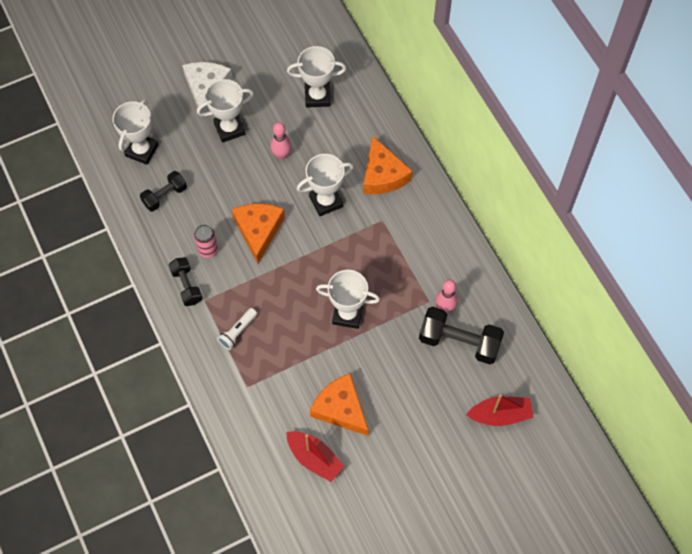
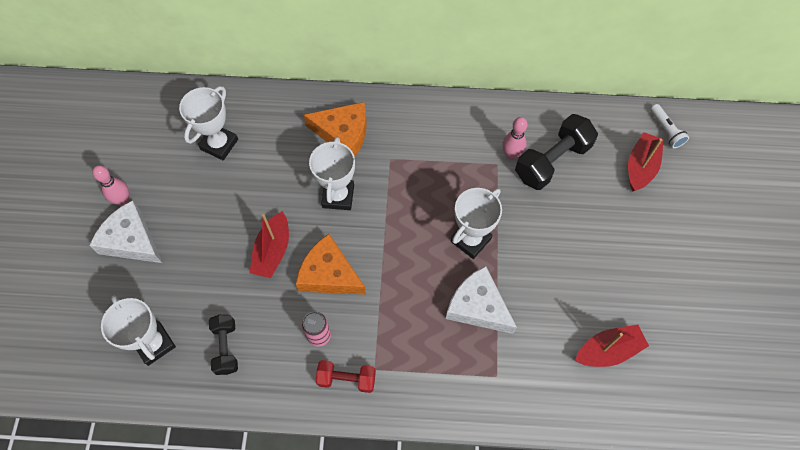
camera: 60 degrees left, 0 degrees up
(186, 286) = (346, 379): black dumbbell -> red dumbbell
(229, 129) = (194, 242): white trophy -> none
(237, 332) = (430, 353): white flashlight -> white flashlight (666, 130)
(254, 183) = (272, 251): none -> red boat
(281, 155) = (259, 209): pink bowling pin -> pink bowling pin (123, 200)
(295, 347) = (478, 306): none -> white cheese
(341, 408) = (567, 298): orange cheese -> none

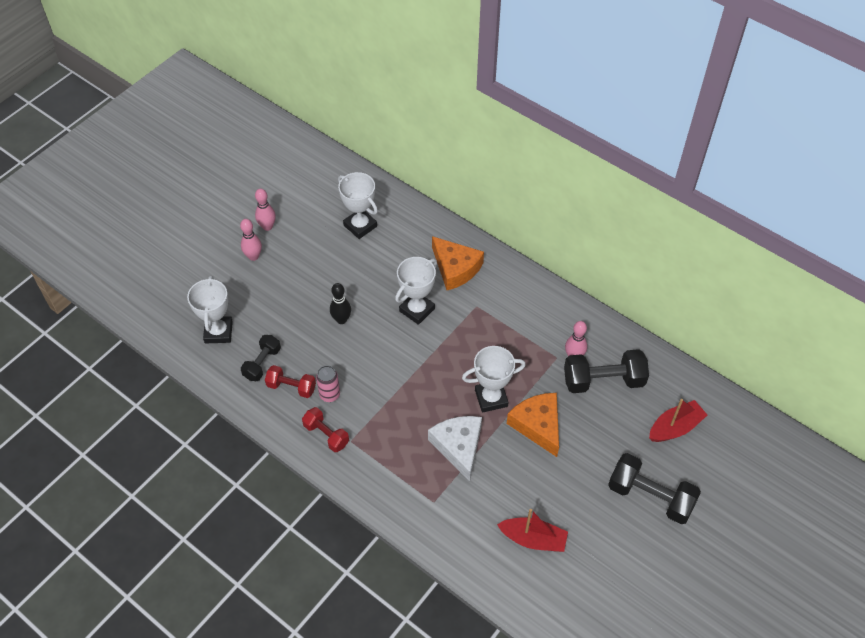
camera: 35 degrees right, 10 degrees down
(131, 240) = (253, 256): white cheese -> pink bowling pin
(219, 144) = (360, 226): white trophy -> white trophy turned 75 degrees clockwise
(272, 251) = (341, 320): red boat -> black bowling pin
(275, 353) = (291, 387): none -> red dumbbell
(329, 274) = (368, 359): orange cheese -> orange cheese (538, 425)
(666, 130) = (721, 413): white flashlight -> none
(669, 243) = (650, 496): none -> black dumbbell

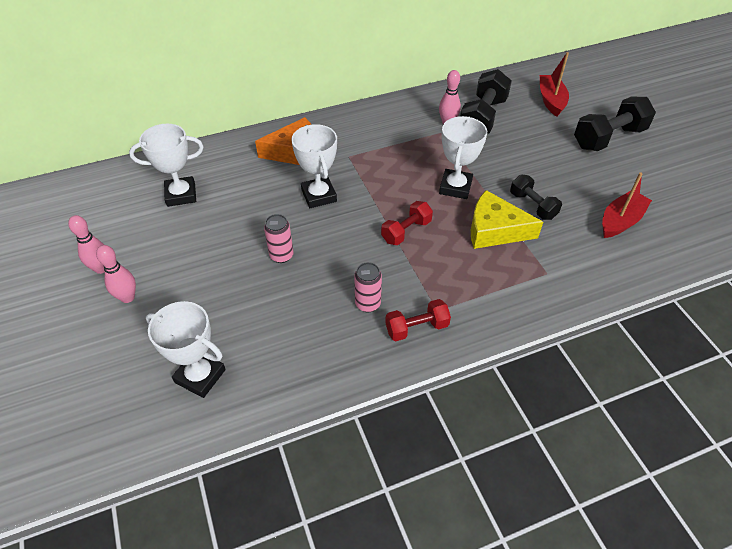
camera: 60 degrees left, 5 degrees down
(262, 363) = (280, 349): black dumbbell -> black dumbbell (532, 205)
(291, 387) = (333, 334): red dumbbell -> red dumbbell (406, 231)
(341, 320) = (281, 255): black bowling pin -> pink can
(458, 446) = (495, 230): white cheese -> yellow cheese
(538, 425) = (503, 170): orange cheese -> none

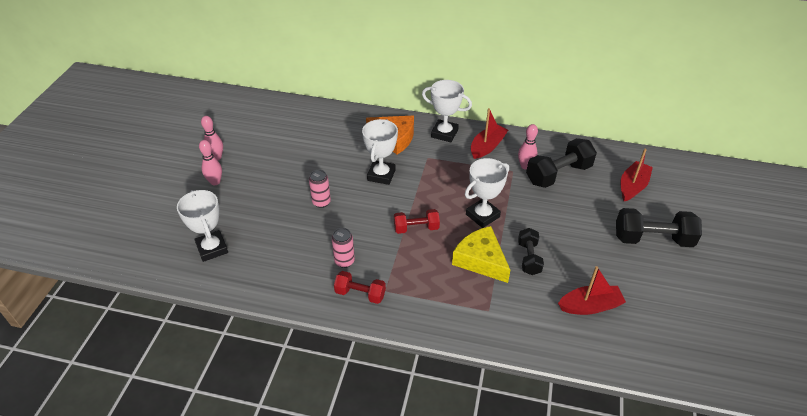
camera: 35 degrees right, 5 degrees down
(181, 195) = (298, 134): white trophy -> white trophy (444, 133)
(396, 120) = (487, 146): none -> red boat

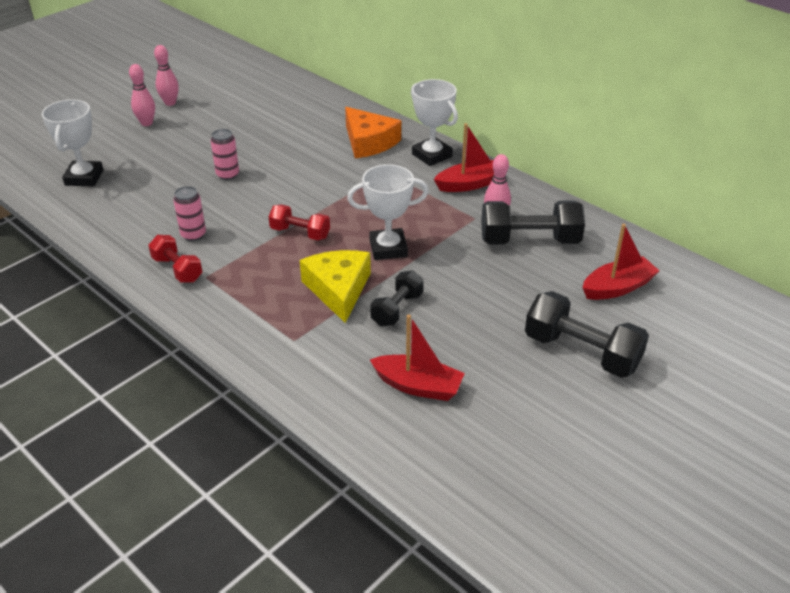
camera: 30 degrees right, 5 degrees down
(381, 175) = (316, 171): white trophy -> none

